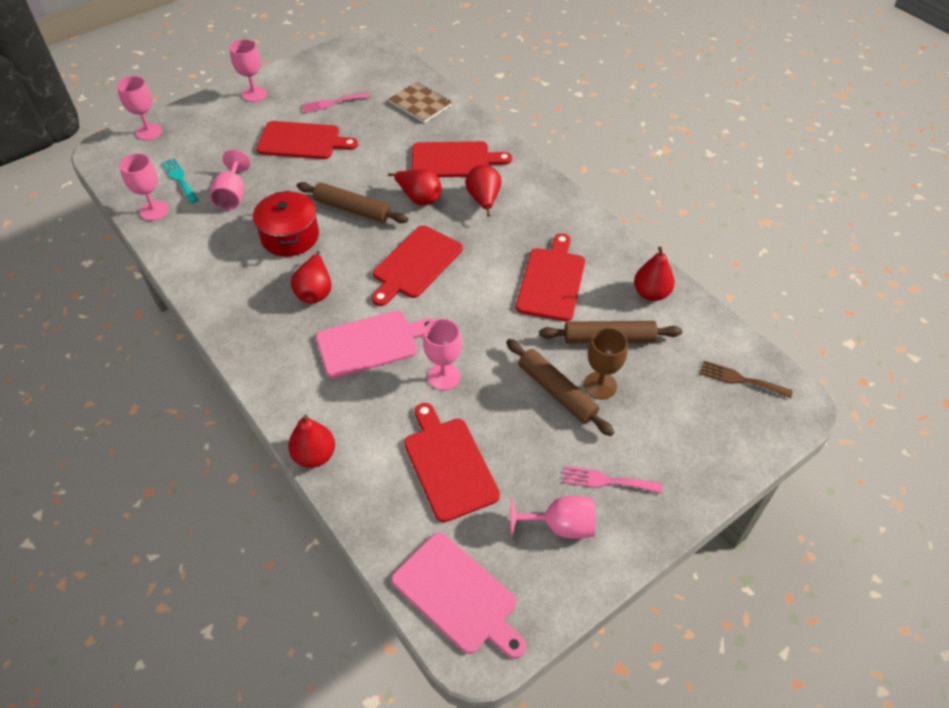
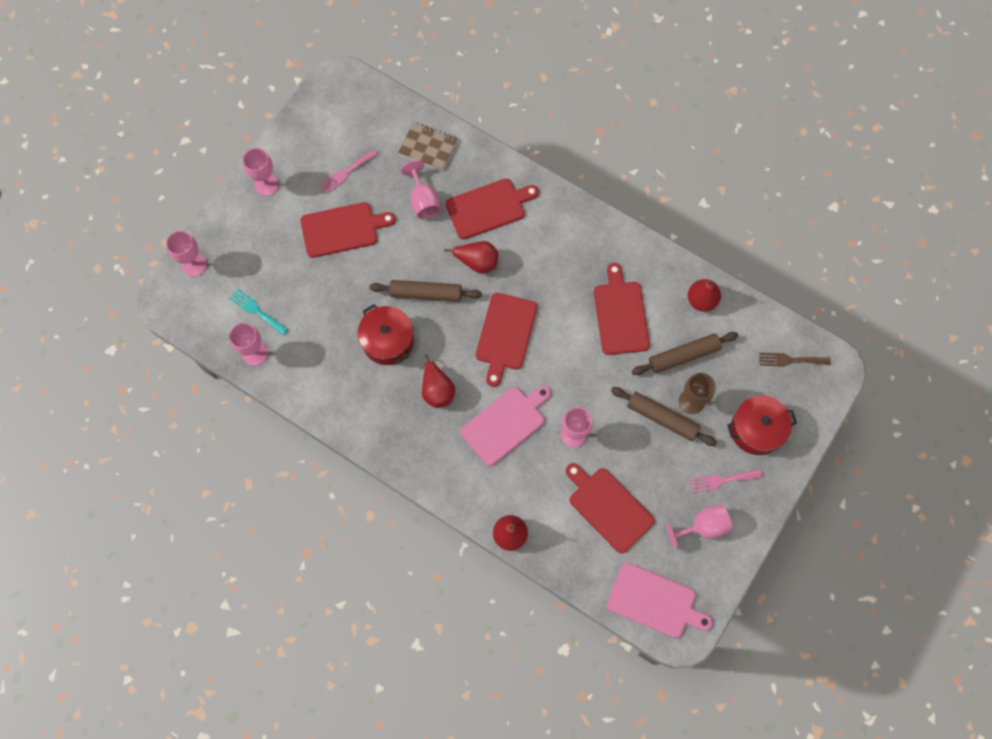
camera: 20 degrees left, 20 degrees up
(232, 195) = (314, 313): pink goblet -> pink goblet (423, 201)
(483, 200) = (532, 246): red pear -> none
(672, 439) = (756, 429): none -> red pot

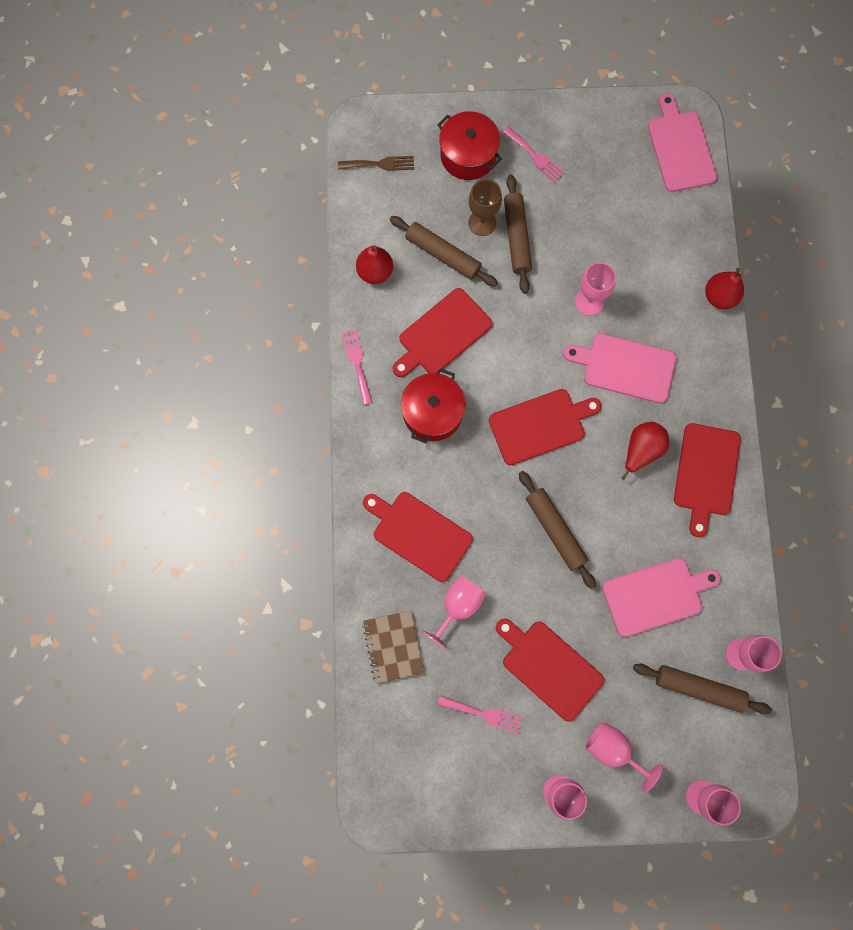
camera: 125 degrees left, 5 degrees up
(256, 310) = (698, 688): turquoise fork -> brown rolling pin
(334, 327) = (656, 595): none -> pink cutting board
(388, 341) = (630, 532): red pot -> red pot (432, 412)
(477, 262) = (486, 504): red pear -> none
(608, 507) = (631, 232): red cutting board -> red cutting board (706, 473)
(638, 245) = (357, 363): none -> pink fork
(703, 526) = (588, 148): pink goblet -> pink goblet (613, 749)
(790, 360) = (380, 164): brown fork -> brown fork turned 60 degrees counterclockwise

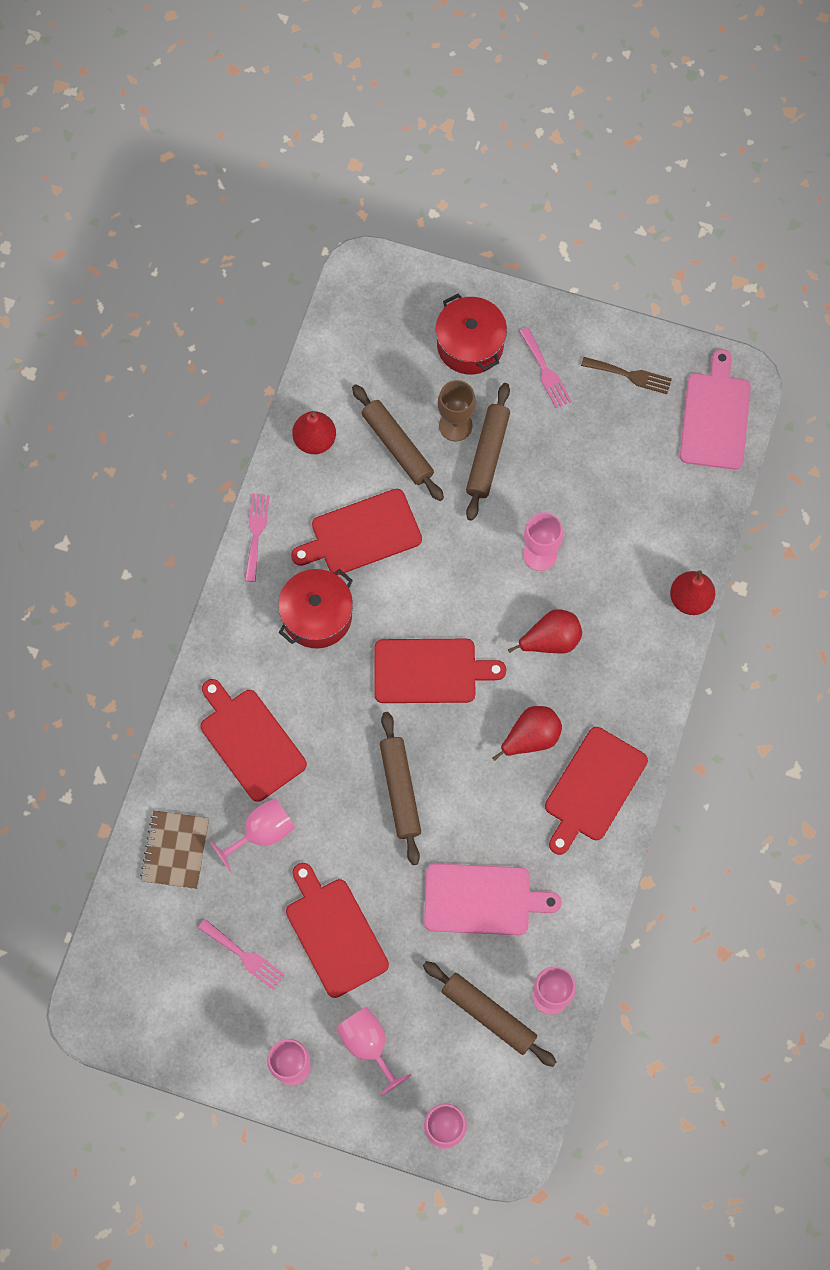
camera: 20 degrees right, 5 degrees down
(380, 164) = (367, 322): brown fork -> brown fork (630, 375)
(625, 367) = (550, 640): pink cutting board -> red pear

